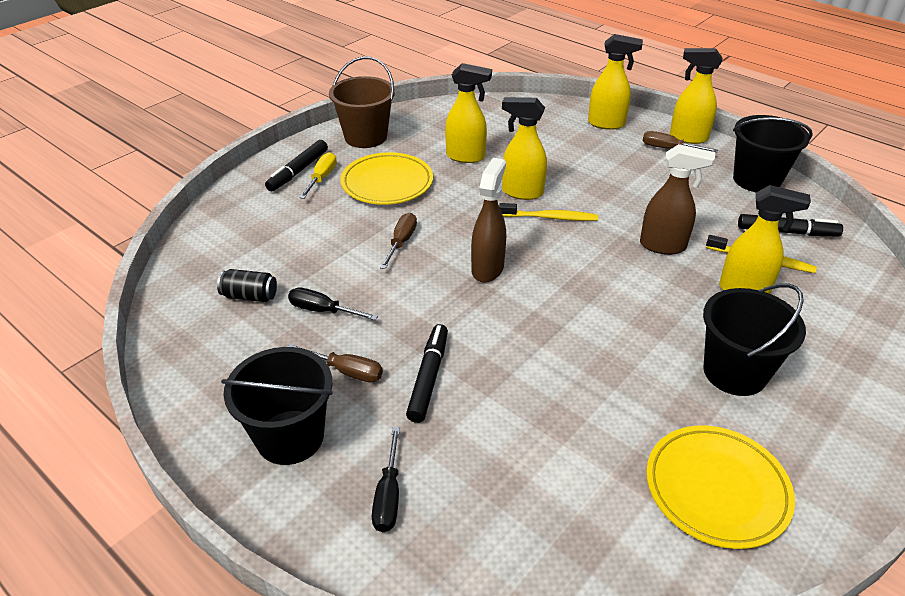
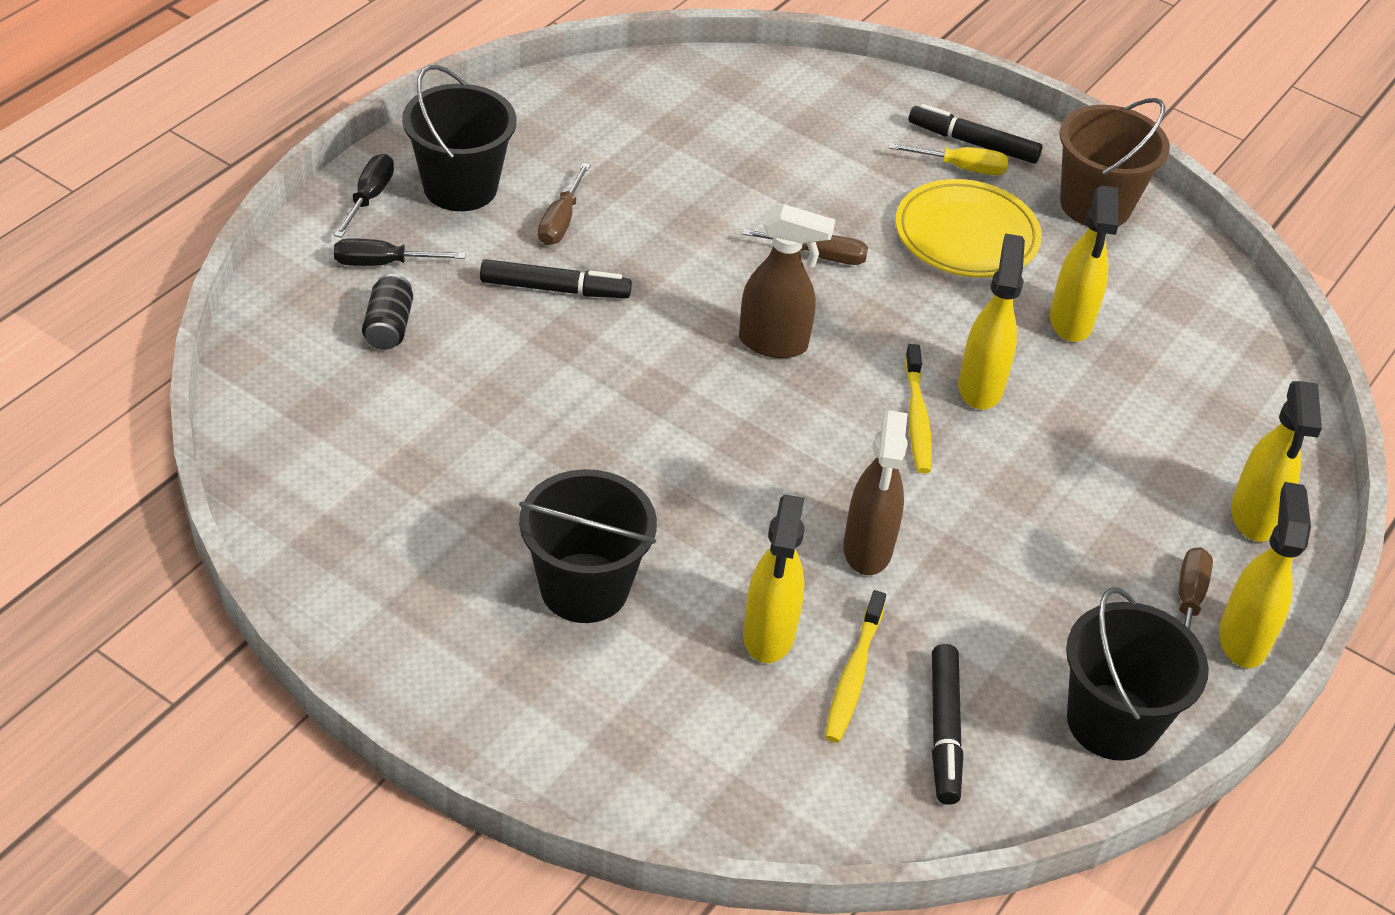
camera: 80 degrees right, 5 degrees up
(250, 296) = (684, 131): black can -> black can (388, 327)
(323, 310) = (664, 194): black screwdriver -> black screwdriver (369, 198)
(716, 489) = (387, 533): yellow plate -> none

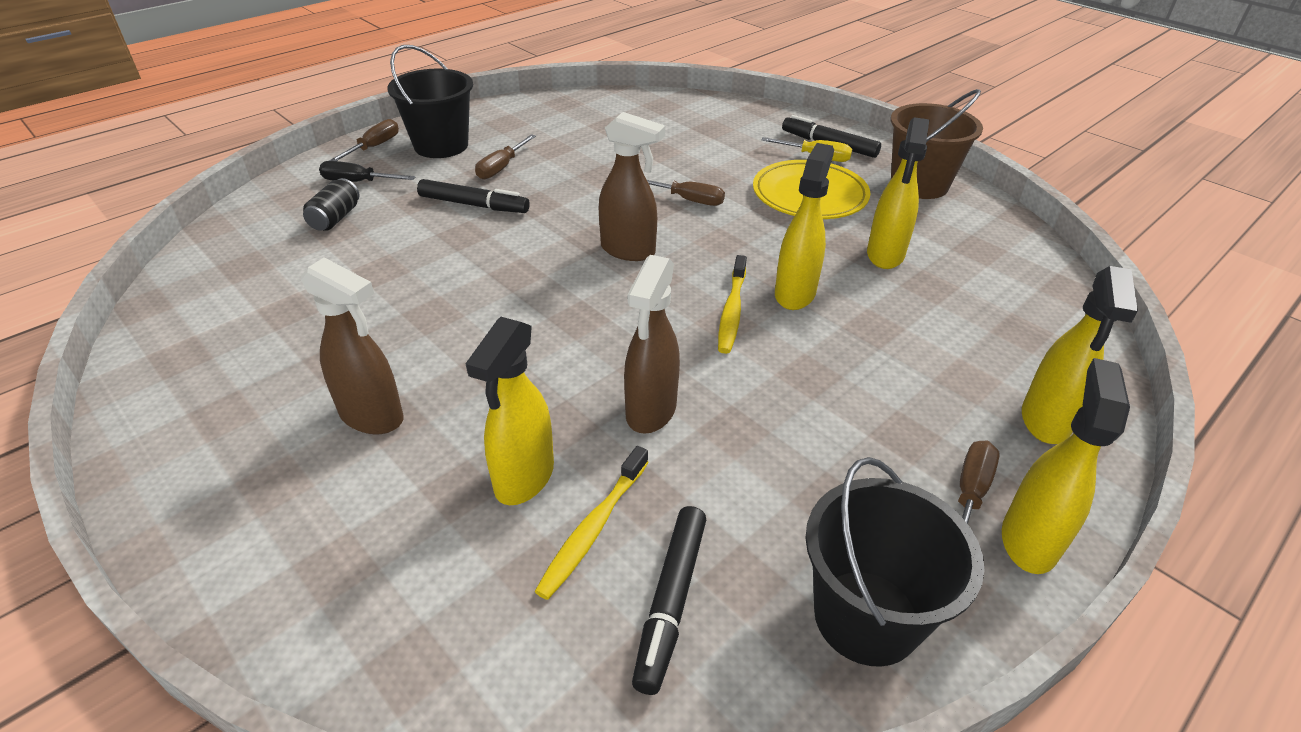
camera: 15 degrees right, 5 degrees down
(369, 198) = (374, 147): black screwdriver -> brown screwdriver
(584, 588) = (372, 416): black bucket -> brown spray bottle

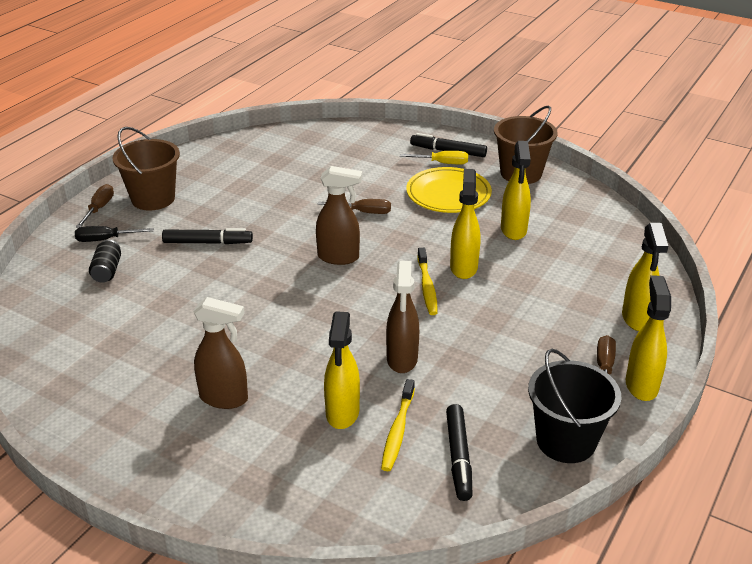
camera: 15 degrees left, 5 degrees down
(441, 145) = (153, 198): black bucket -> brown bucket
(501, 167) = (212, 209): brown screwdriver -> none

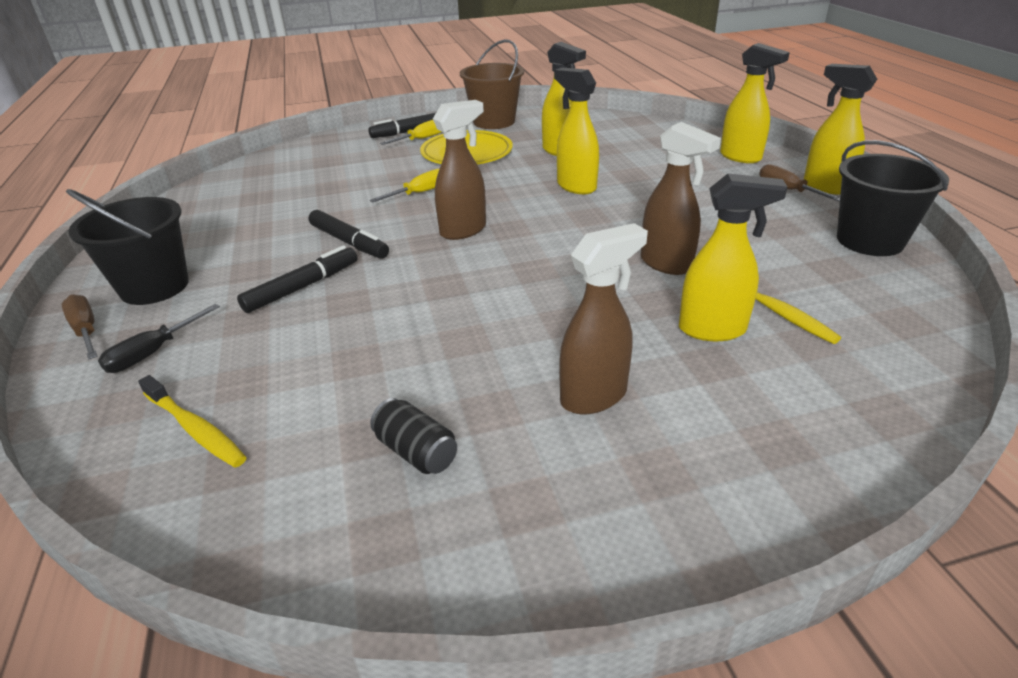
camera: 45 degrees left, 0 degrees up
(107, 271) = (214, 379): black can -> black can (416, 452)
(153, 198) = (154, 287): brown bucket -> black bucket
(342, 413) = (713, 330): yellow spray bottle -> yellow spray bottle turned 45 degrees counterclockwise
(363, 212) = (419, 193): brown screwdriver -> yellow screwdriver
(427, 287) = (577, 211): yellow toothbrush -> yellow toothbrush (195, 429)
(458, 456) = (847, 296): black marker -> black marker (348, 242)

